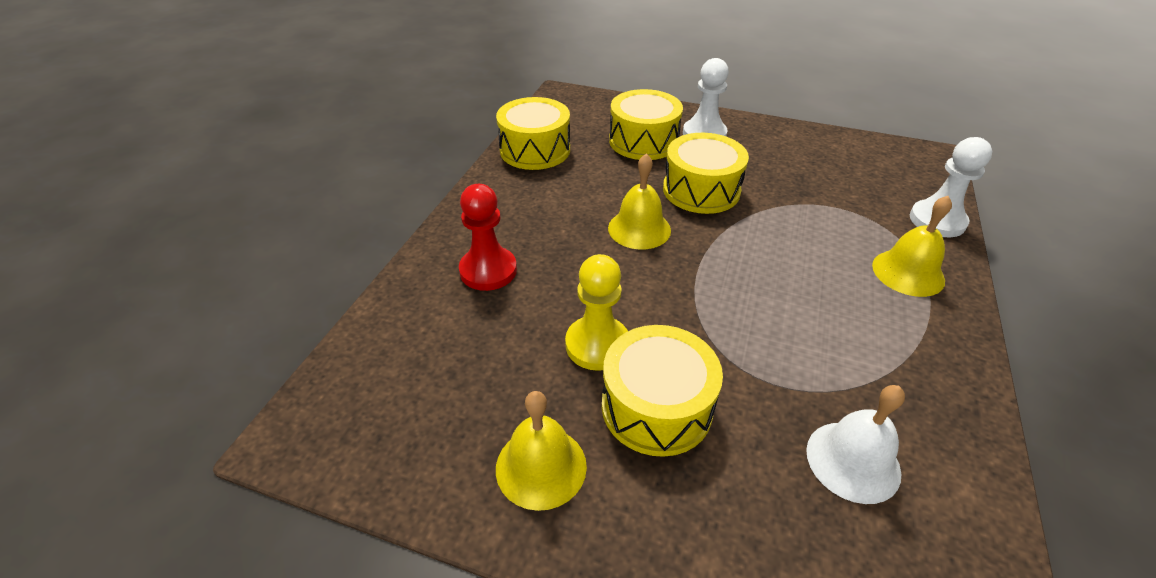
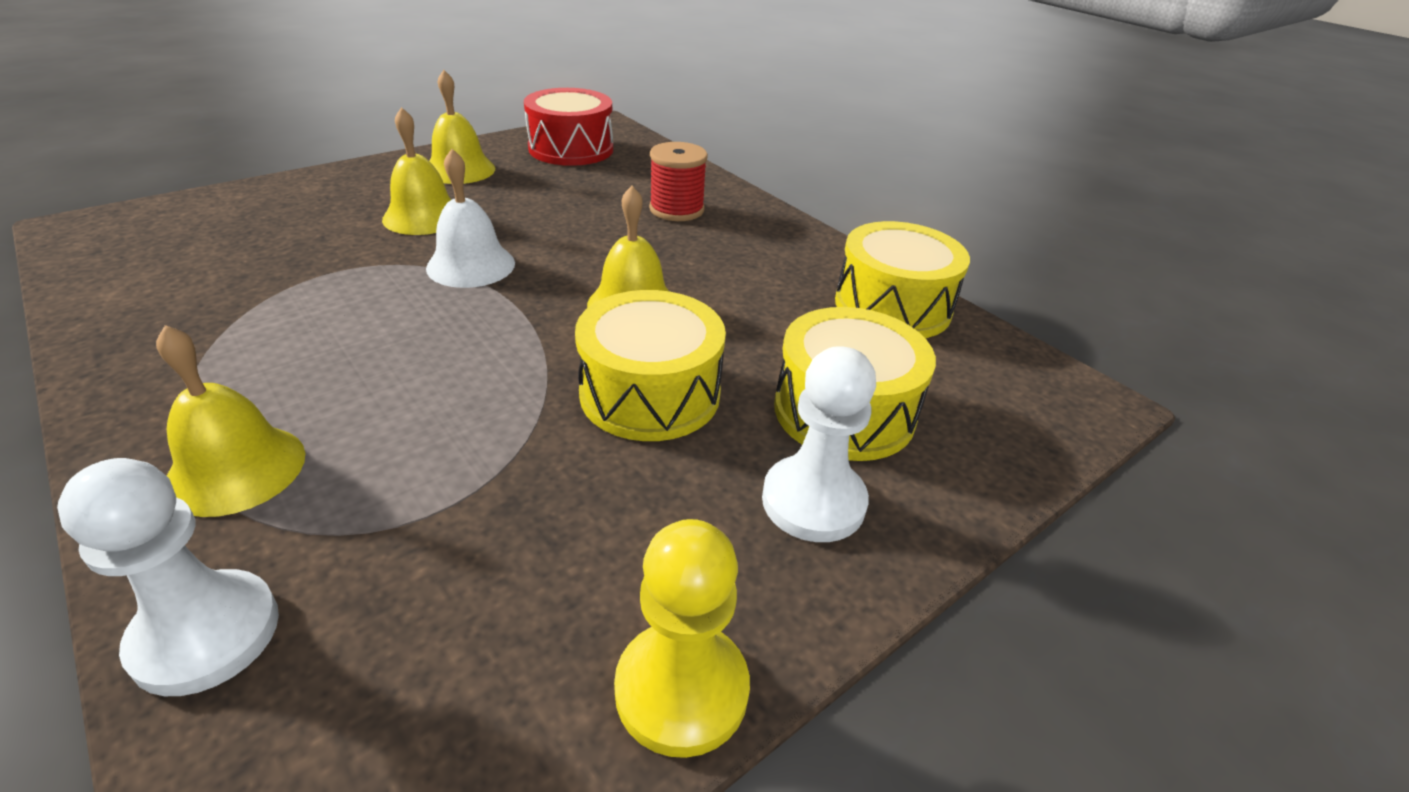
camera: 120 degrees right, 5 degrees down
(402, 414) = (571, 149): none -> red drum
(488, 270) = (676, 209): red pawn -> red spool
(597, 345) = (517, 220): yellow pawn -> yellow pawn (681, 689)
(656, 407) = (423, 217): yellow drum -> yellow bell
(853, 461) = (231, 263): white bell -> white bell (471, 265)

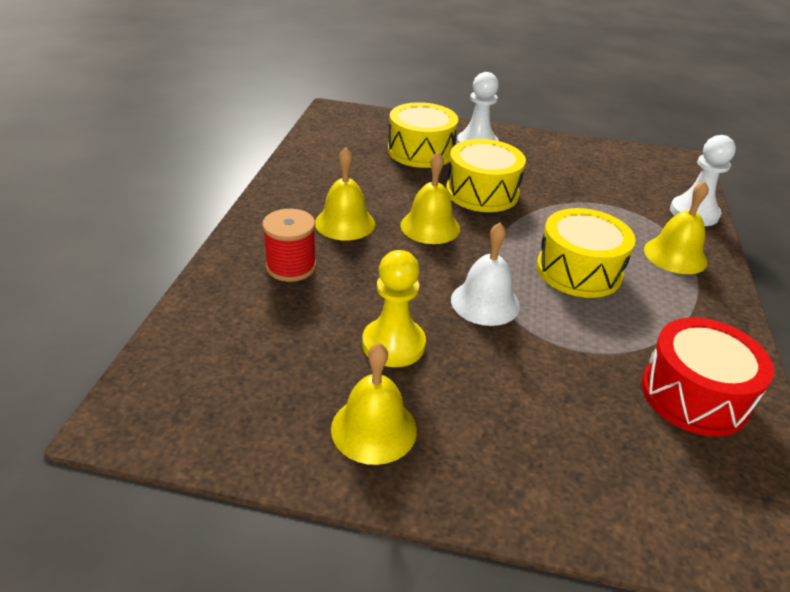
camera: 130 degrees left, 0 degrees up
(423, 217) = (472, 373): yellow bell -> yellow bell (345, 223)
(571, 149) = (231, 394): red drum -> red drum (694, 395)
(681, 689) = (568, 143): yellow pawn -> yellow pawn (393, 344)
(892, 306) = (317, 160): yellow drum -> yellow drum (578, 270)

